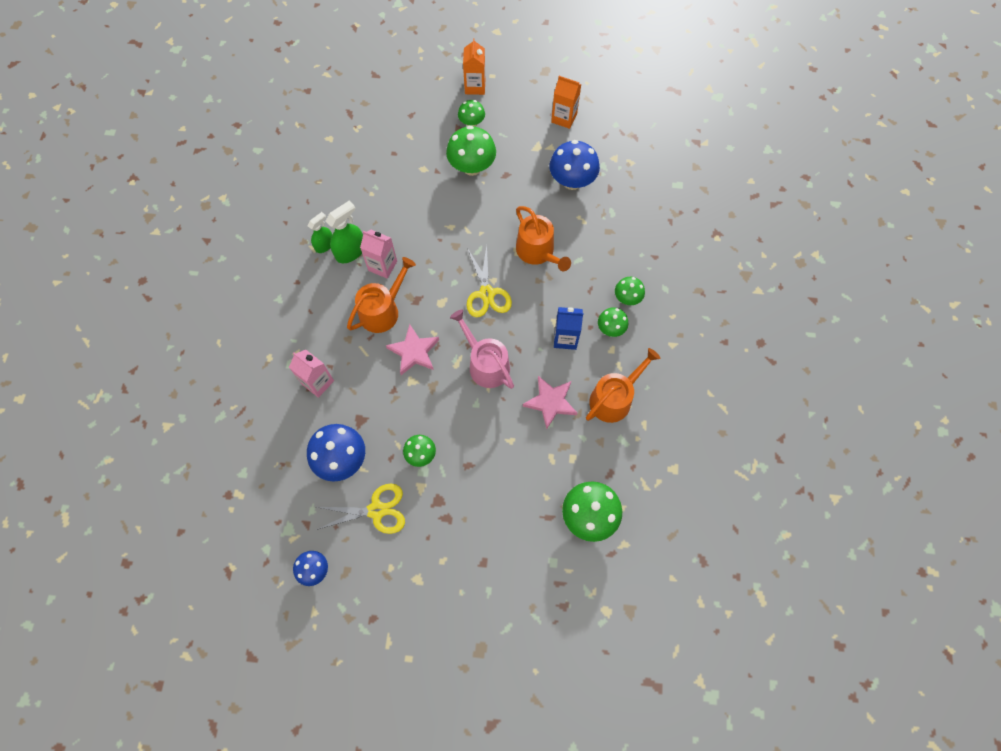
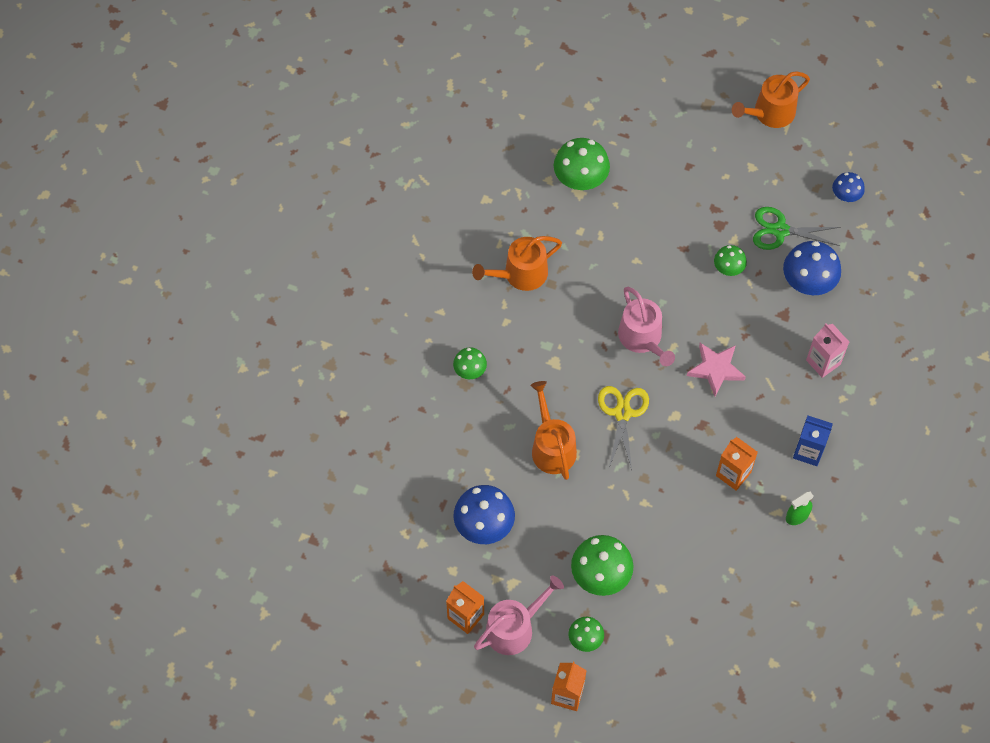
camera: 165 degrees left, 5 degrees down
(350, 251) = (767, 500): green spray bottle -> none
(376, 510) = (780, 230): yellow scissors -> green scissors
(382, 266) = (733, 474): pink carton -> orange carton
(383, 310) = (742, 422): orange watering can -> orange watering can (770, 113)
(526, 118) = (514, 628): none -> pink watering can
(550, 402) = (586, 286): pink star -> none
(565, 338) = (551, 345): blue carton -> blue carton (808, 451)
(610, 328) = (499, 343): green mushroom -> none

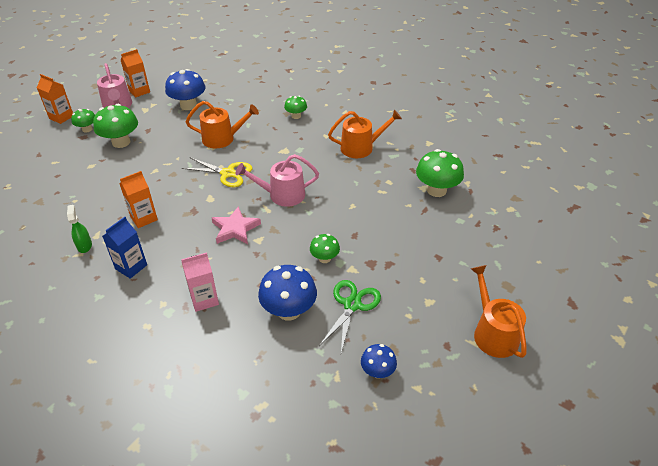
camera: 105 degrees right, 20 degrees down
(520, 274) = (361, 148): orange watering can -> orange watering can turned 90 degrees clockwise

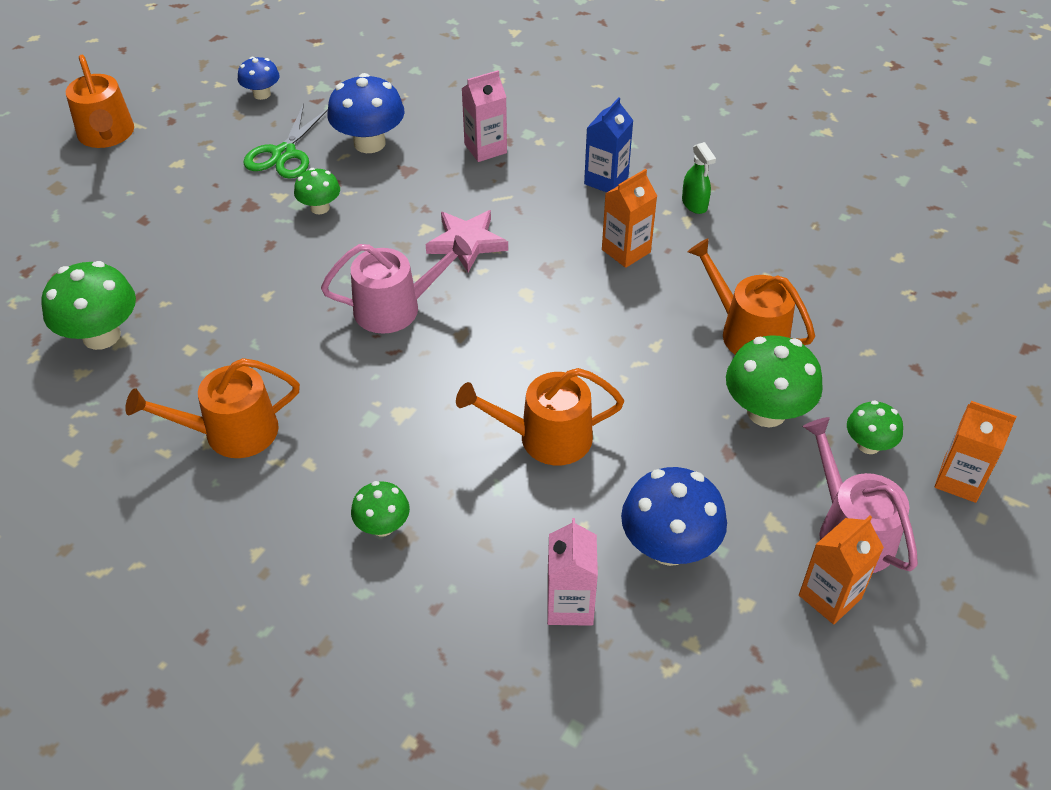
camera: 175 degrees right, 5 degrees up
(106, 173) = (747, 332): none -> orange watering can
(228, 173) = (508, 347): yellow scissors -> none
(231, 94) = (570, 605): none -> pink carton

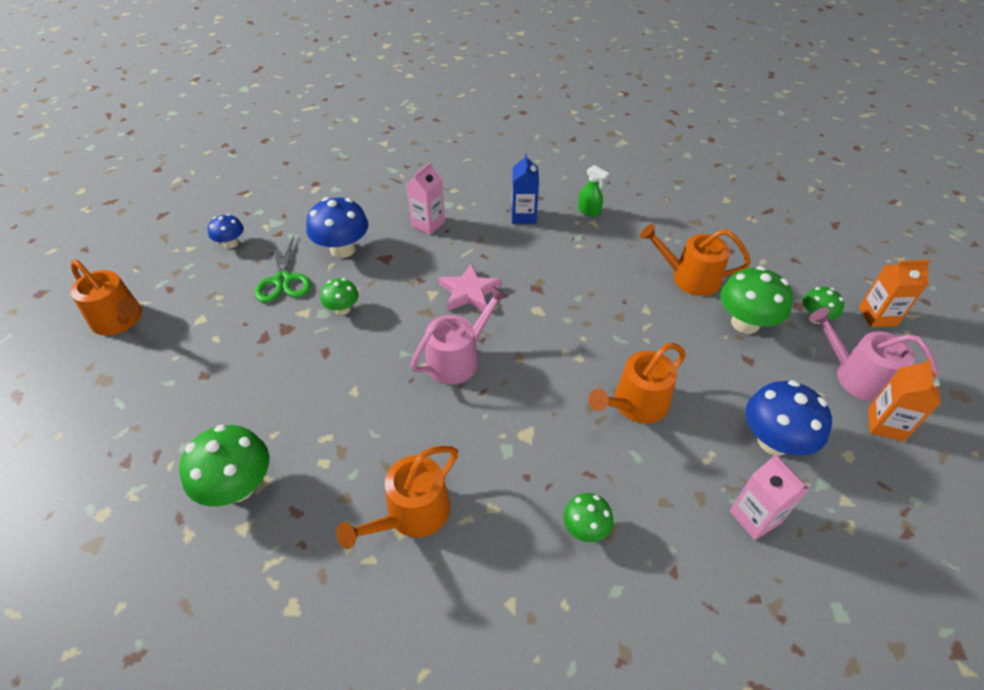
camera: 30 degrees left, 0 degrees up
(626, 251) = (575, 256): orange carton -> none

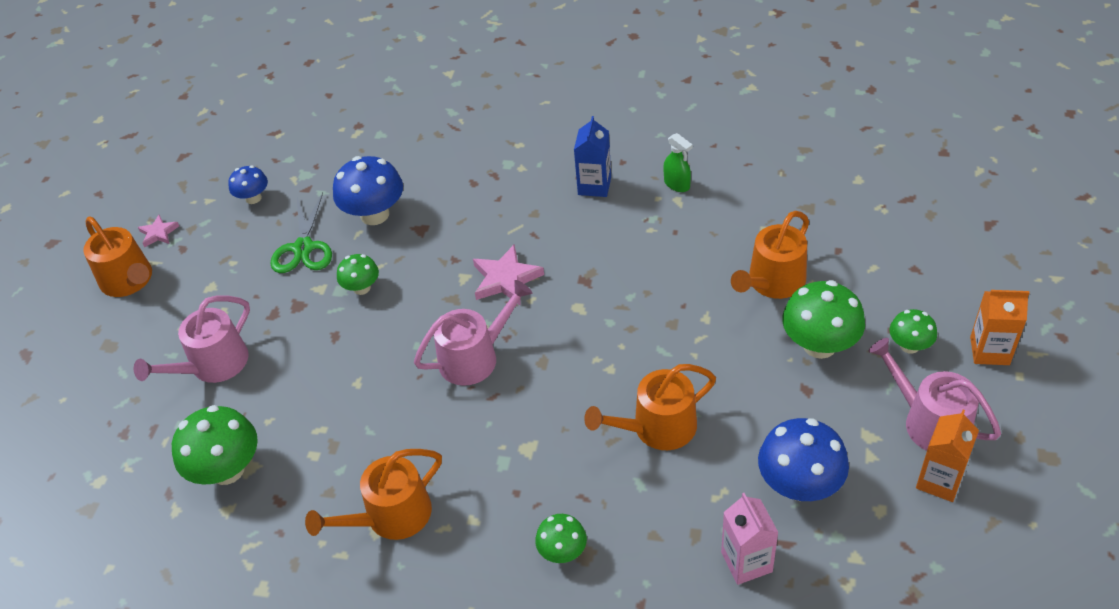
camera: 15 degrees right, 0 degrees up
(145, 277) = (159, 233): none -> pink star
(211, 388) = (213, 365): none -> pink watering can
(428, 224) = (478, 188): pink carton -> none
(689, 278) = (772, 282): orange watering can -> orange watering can turned 75 degrees counterclockwise

